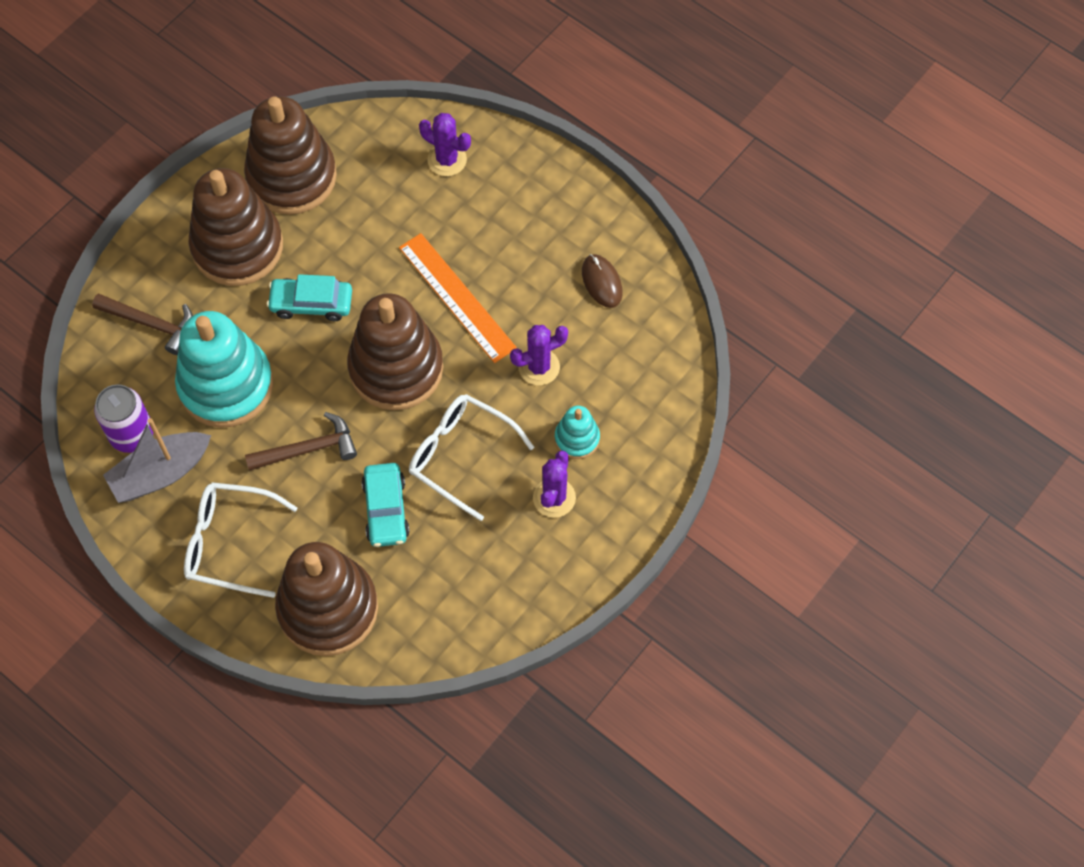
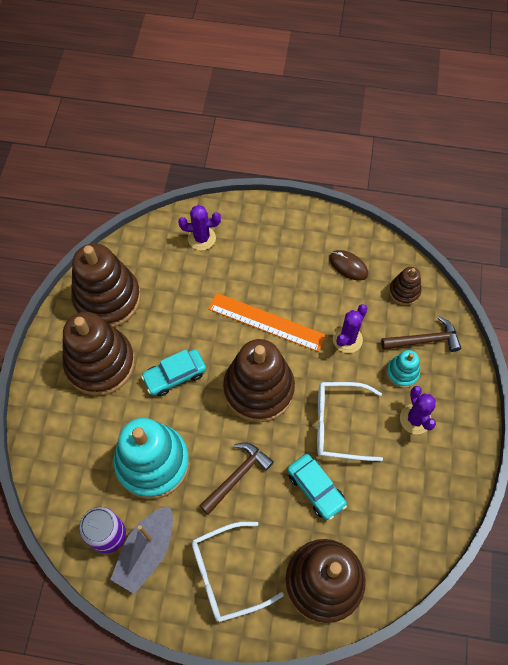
camera: 30 degrees left, 0 degrees up
(151, 324) = (73, 448): brown hammer -> brown hammer (424, 340)
(649, 347) = (404, 291): none -> brown stacking toy

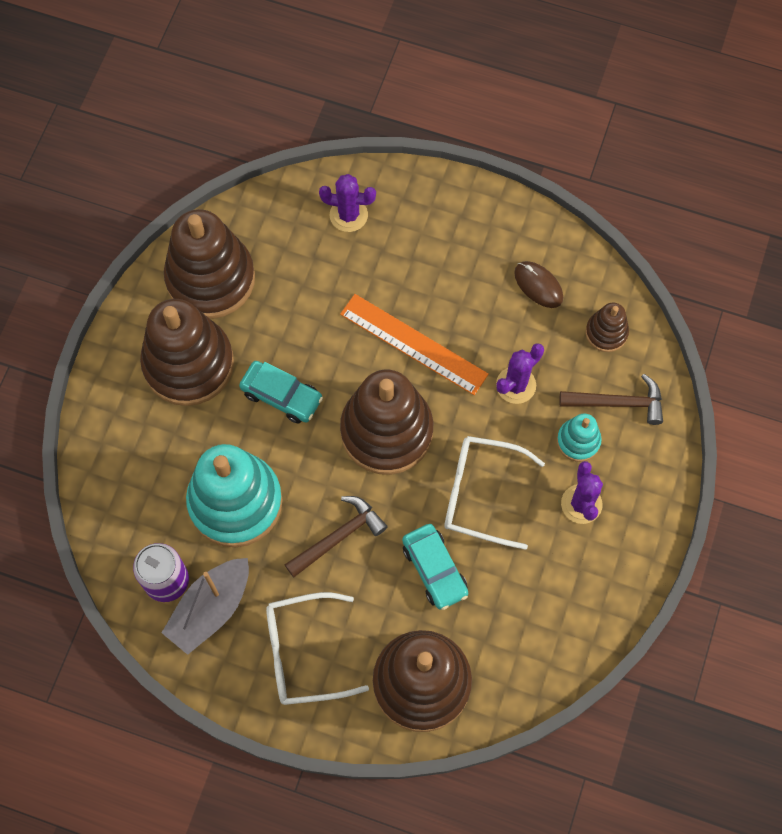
camera: 10 degrees right, 5 degrees up
(175, 375) = (282, 396): turquoise car -> turquoise car turned 135 degrees counterclockwise

